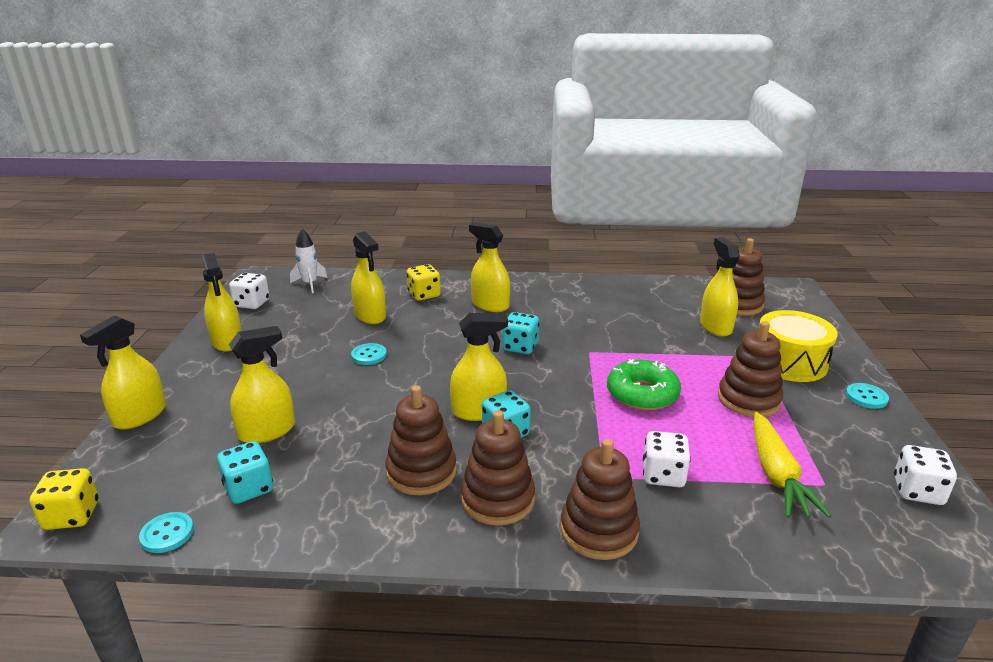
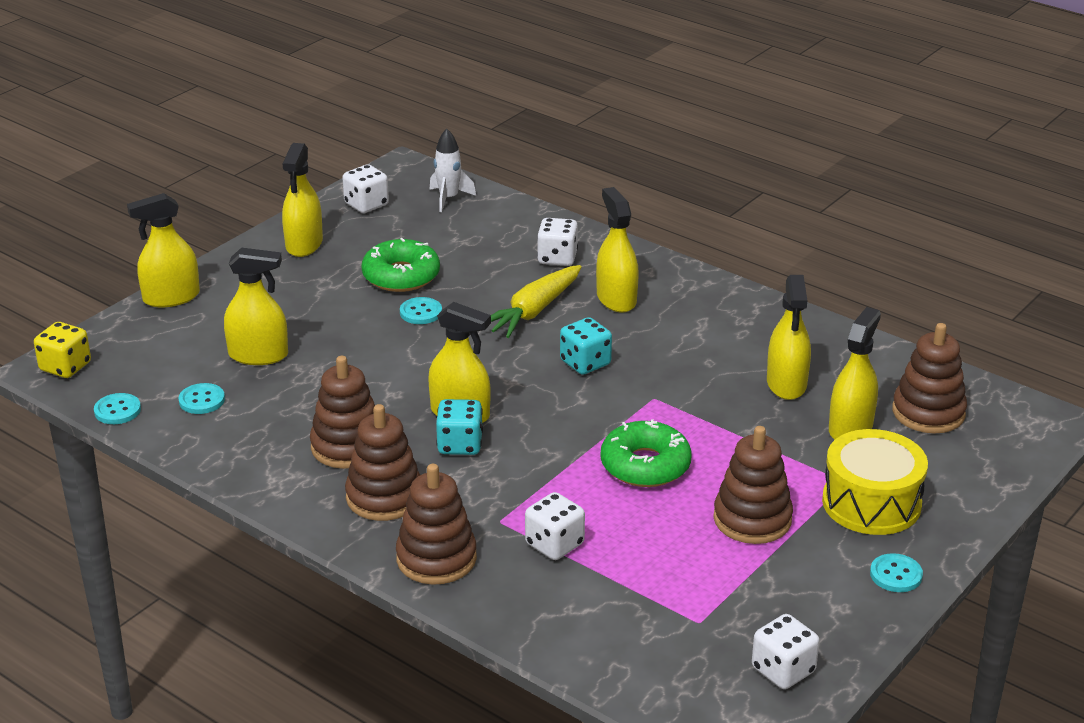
camera: 35 degrees right, 5 degrees up
(249, 488) = (202, 400): turquoise dice -> turquoise button
(327, 338) = (401, 276): none -> green donut
(370, 315) = (470, 264): yellow spray bottle -> yellow spray bottle (786, 384)
(424, 295) = (557, 258): yellow dice -> white dice
(776, 474) = (664, 593): yellow carrot -> yellow carrot (533, 311)

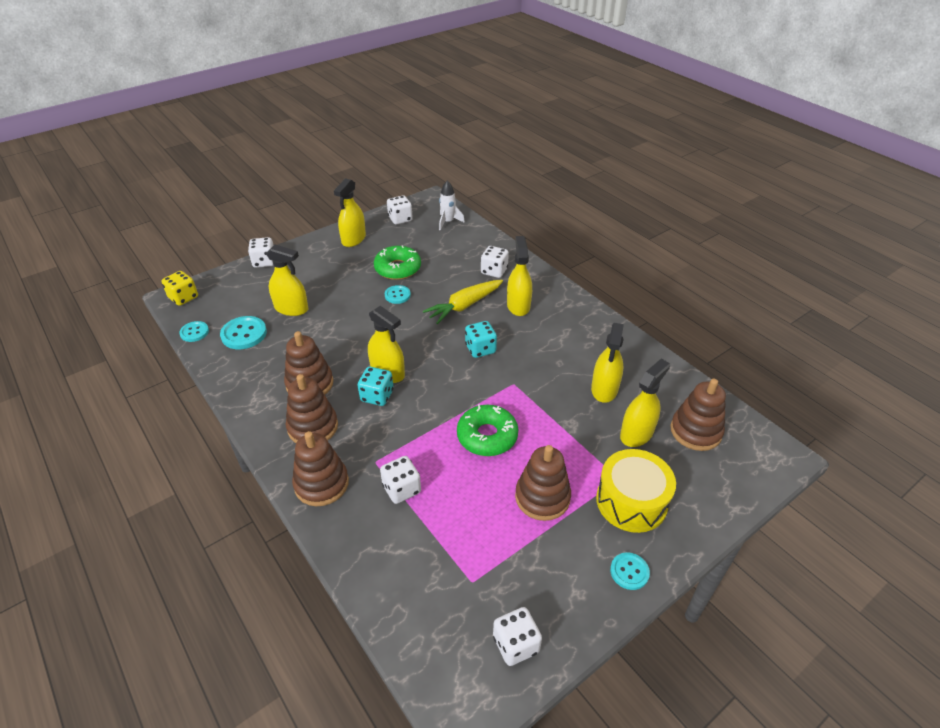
camera: 15 degrees right, 10 degrees up
(171, 297) = (264, 262): yellow spray bottle -> white dice
(202, 400) = (244, 334): turquoise button -> turquoise button, size x1.60

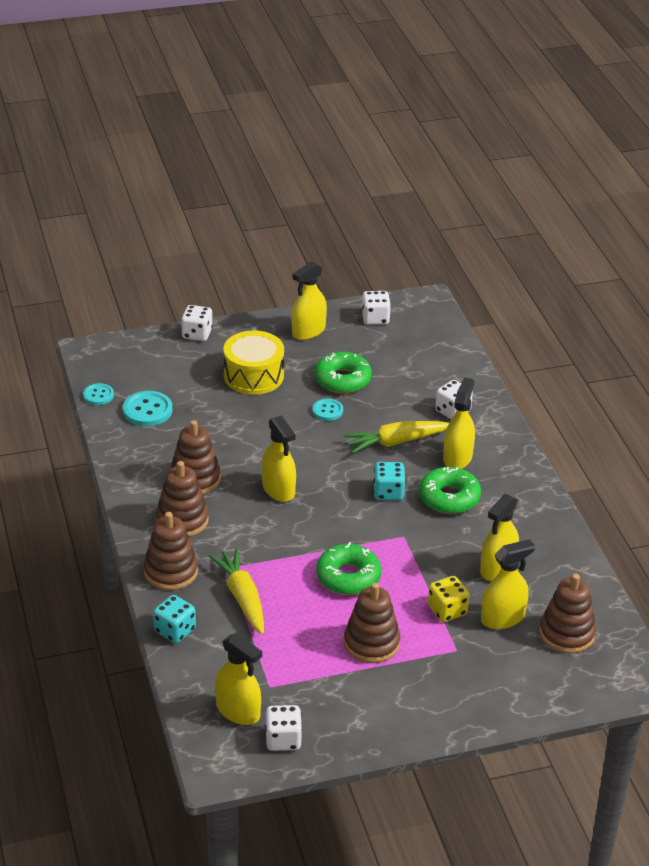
camera: 20 degrees right, 5 degrees down
(183, 297) = (98, 354): yellow dice -> yellow dice (447, 610)
(291, 308) = (206, 396): yellow spray bottle -> yellow spray bottle (238, 711)
(377, 396) = (257, 509): turquoise dice -> turquoise dice (175, 630)
(401, 489) = (242, 597): white dice -> yellow carrot
(448, 222) = (431, 336): white rocket -> none
(531, 339) = (449, 497): none -> green donut
(629, 572) = (415, 722): turquoise button -> none
(631, 501) = (456, 672): yellow drum -> yellow drum (253, 376)

